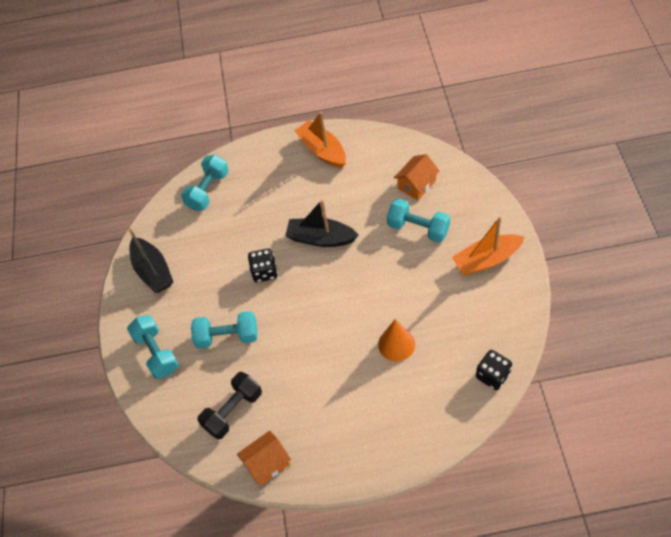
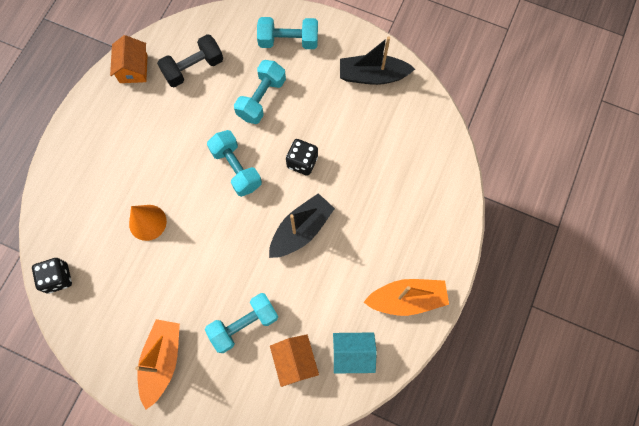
camera: 115 degrees right, 15 degrees up
(208, 190) = (432, 165): turquoise dumbbell -> turquoise dumbbell (236, 168)
(233, 411) = (193, 68): black dumbbell -> black dumbbell turned 75 degrees clockwise
(384, 157) = (353, 354): none -> turquoise house

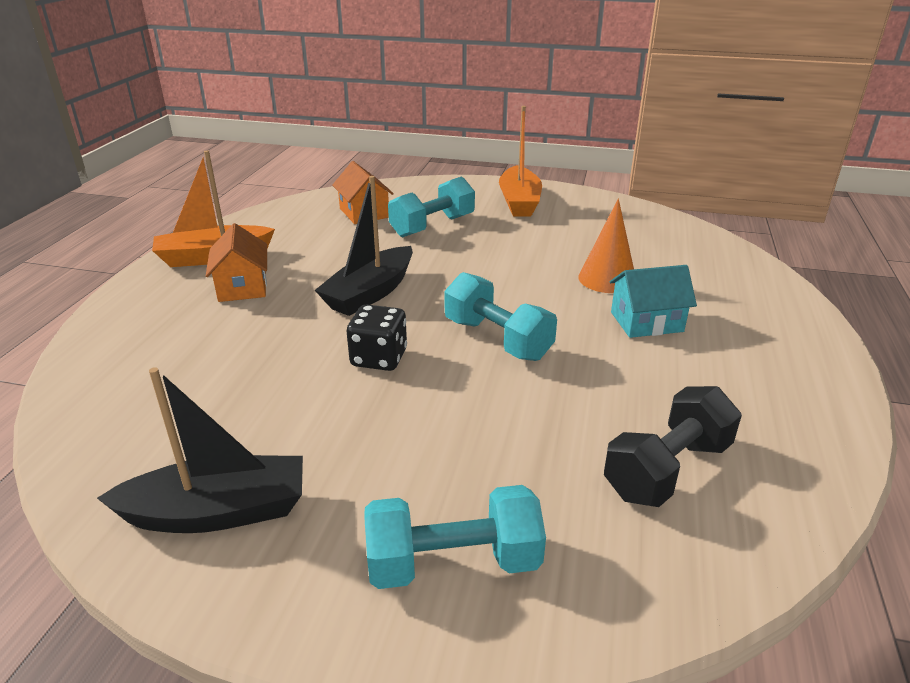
camera: 170 degrees right, 40 degrees down
(58, 278) = (687, 233): black dice -> none
(133, 68) = (800, 451): orange house -> orange house (242, 286)
(261, 98) = (485, 435): turquoise dumbbell -> none
(353, 354) = (293, 221): turquoise house -> turquoise house (646, 322)

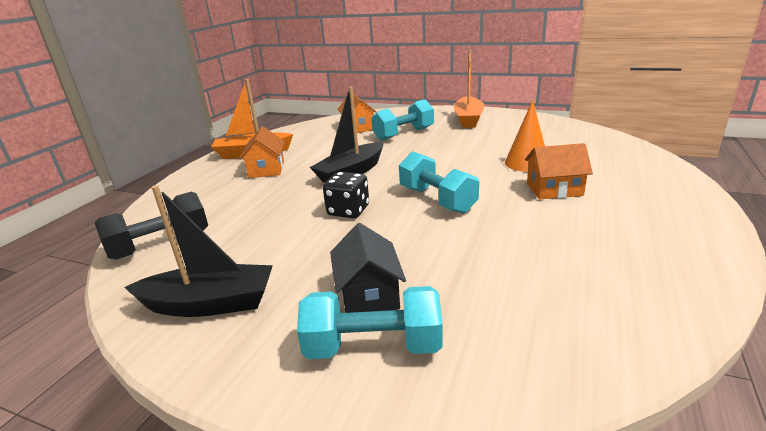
camera: 10 degrees right, 5 degrees down
(432, 488) = (368, 294): none -> black house
(646, 322) = (554, 189): turquoise house -> orange house
(667, 469) = (559, 288): black dumbbell -> black dumbbell (161, 244)

